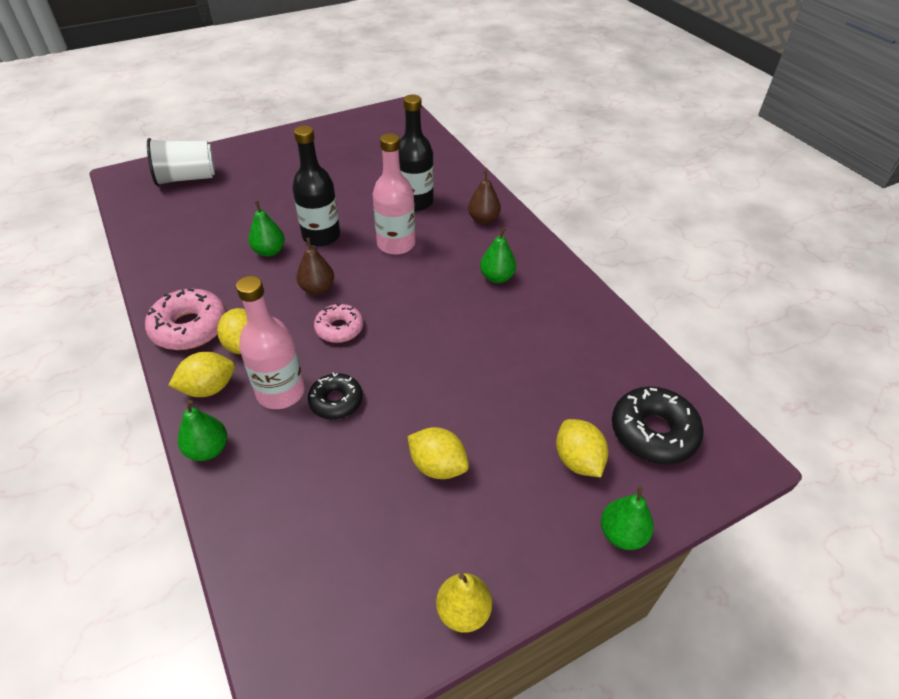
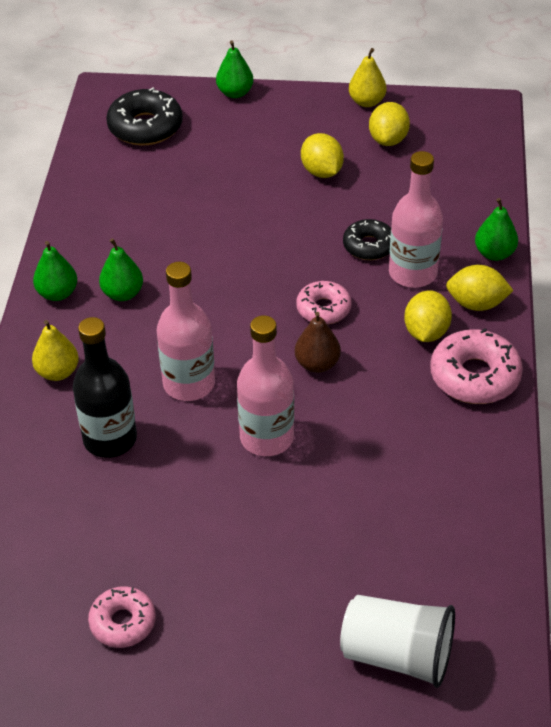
camera: 145 degrees left, 0 degrees up
(269, 251) = (342, 443): green pear -> green pear (57, 293)
(321, 236) = (267, 437): black bottle -> pink bottle
(336, 145) = (123, 622): none -> pink donut
(483, 219) = (57, 372): brown pear -> yellow pear
(577, 460) = (218, 135): yellow lemon -> yellow lemon (388, 140)

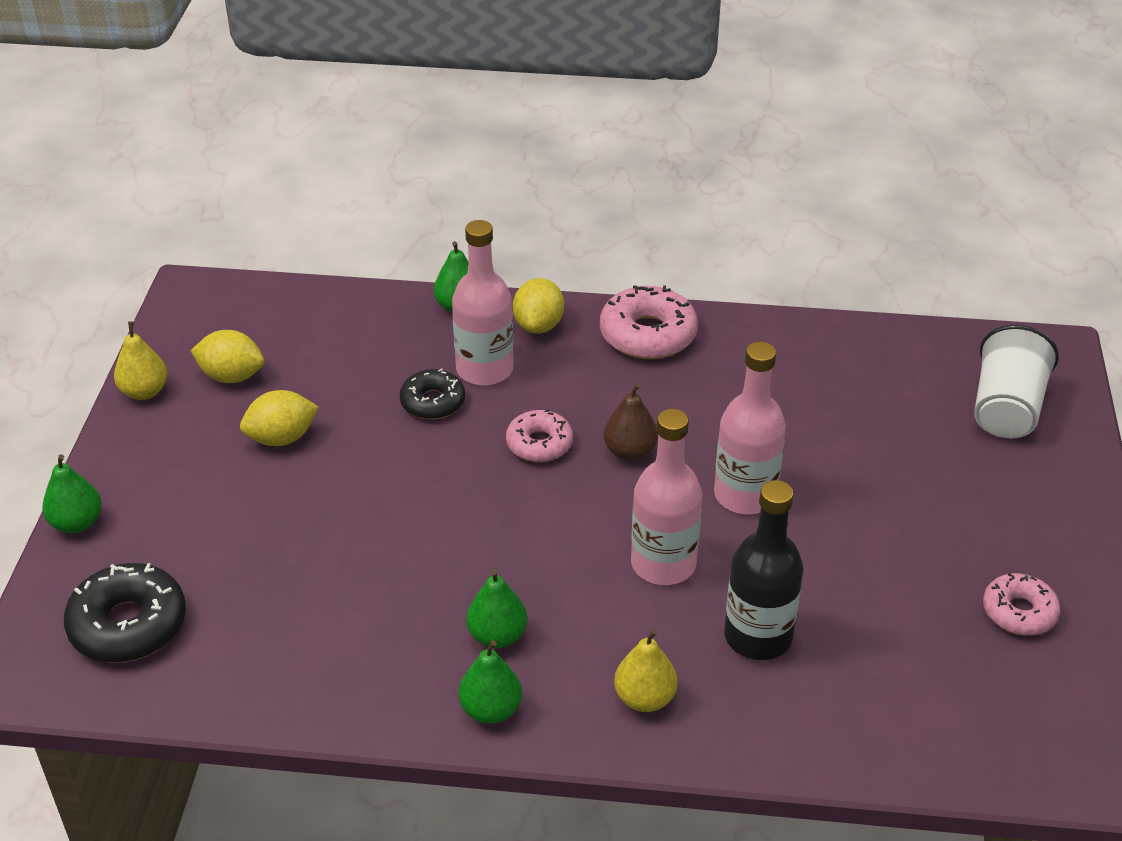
camera: 90 degrees left, 5 degrees down
(426, 332) = (581, 365): yellow lemon -> none

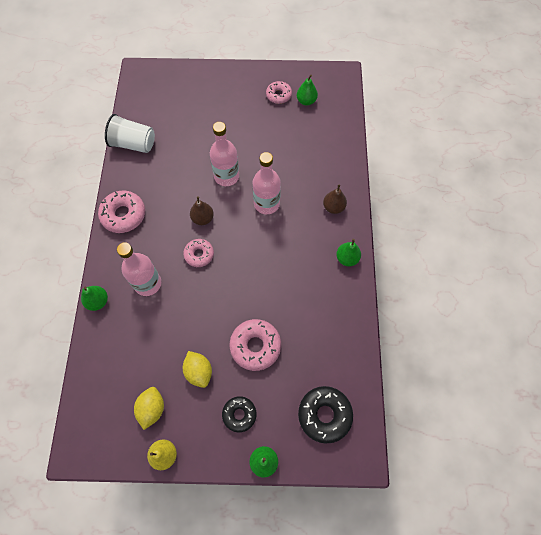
camera: 95 degrees left, 25 degrees up
(309, 523) = (255, 346): none -> pink donut
(433, 402) = (171, 304): black donut -> black donut (239, 414)
(497, 636) = (310, 260): green pear -> green pear (306, 101)
(538, 325) = (115, 262): yellow lemon -> none
(644, 698) = (333, 207): yellow pear -> brown pear
(758, 636) = (299, 172): black bottle -> none
(1006, 408) = (173, 89): white cup -> white cup (133, 144)

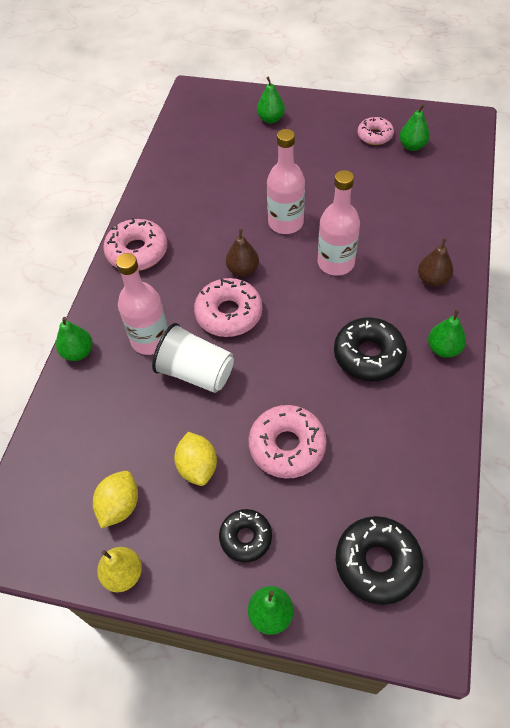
camera: 15 degrees right, 10 degrees down
(133, 144) = (169, 171): white cup -> white cup (196, 372)
(199, 254) = (229, 314): pink donut -> pink donut, size x1.57
(201, 89) = (271, 119): none -> green pear
(299, 271) = (368, 355): none -> black donut

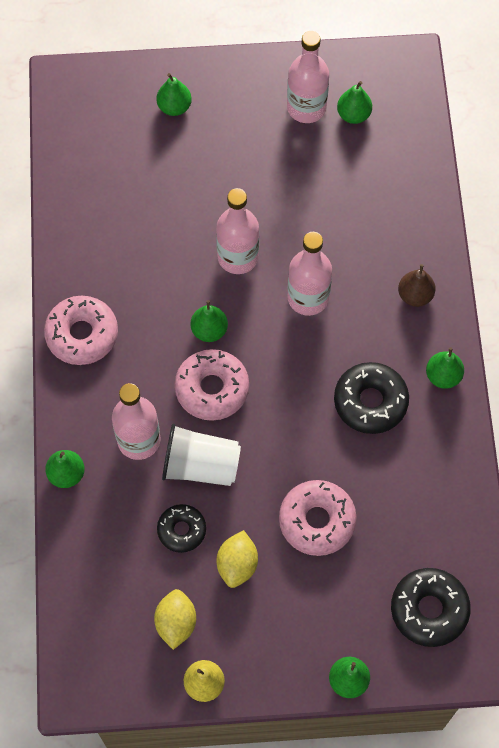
camera: 20 degrees left, 10 degrees up
(198, 467) = (237, 564): yellow lemon -> yellow lemon turned 45 degrees clockwise
(243, 270) = (209, 330): brown pear -> green pear
(246, 537) = (305, 620): black donut -> black donut (181, 530)
(375, 136) = (306, 108): pink donut -> pink bottle

